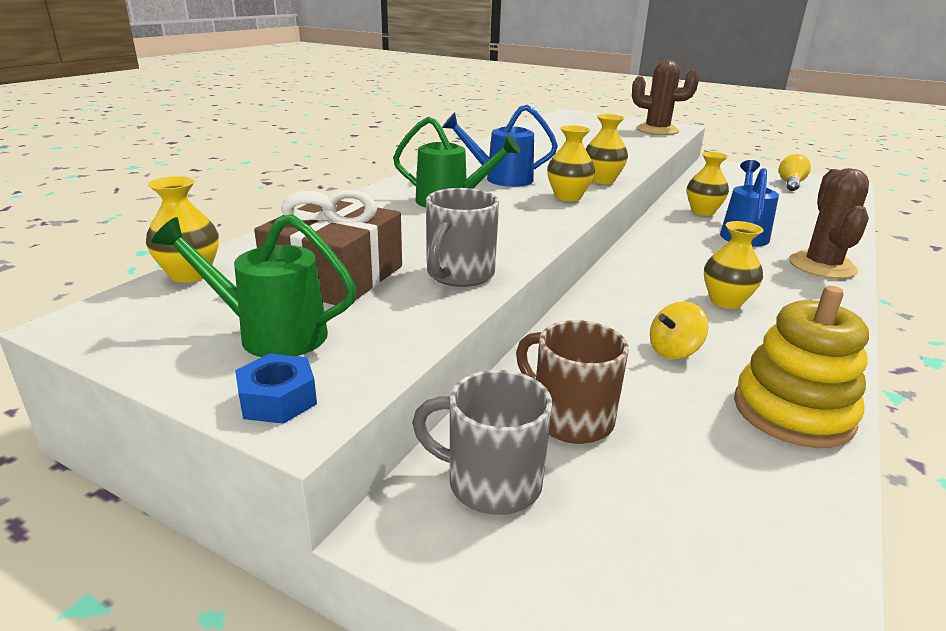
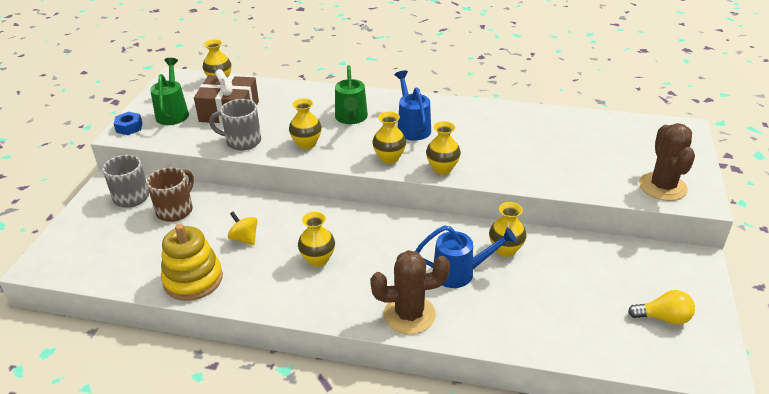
camera: 75 degrees right, 10 degrees up
(502, 232) = (306, 144): none -> yellow vase

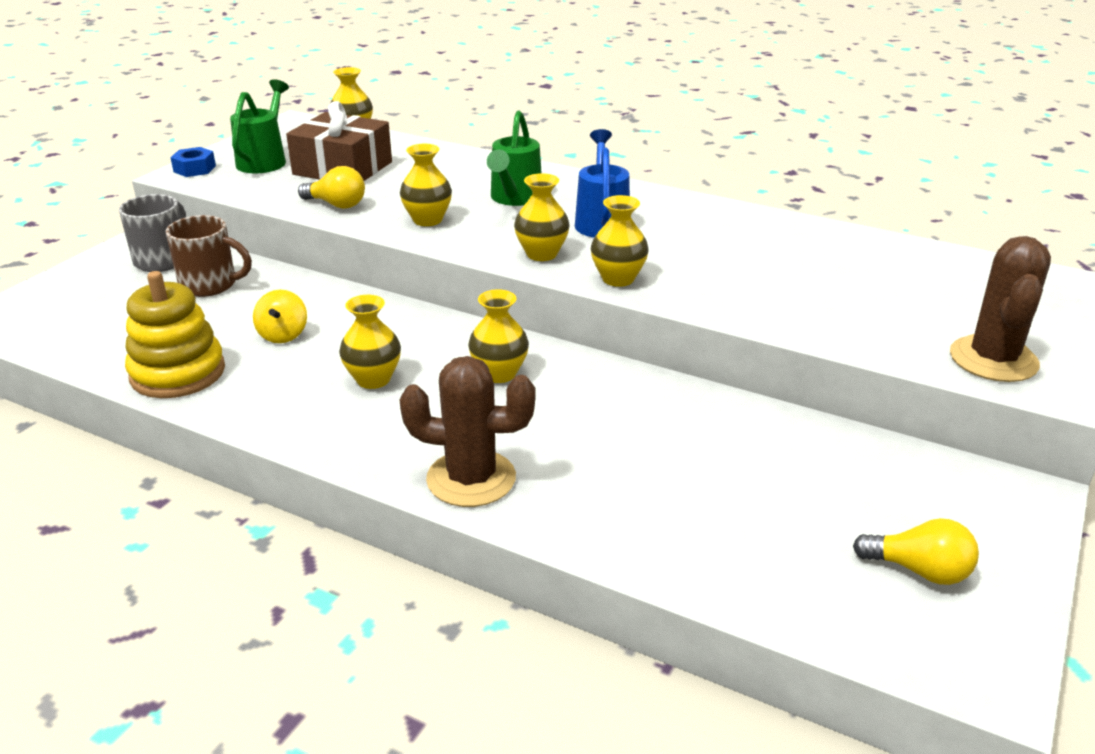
camera: 15 degrees right, 5 degrees down
(175, 210) = (210, 285): brown mug -> brown mug turned 60 degrees clockwise
(242, 141) = (337, 205): grey mug -> yellow light bulb
(244, 238) = (283, 335): yellow spinning top -> yellow spinning top turned 150 degrees counterclockwise
(460, 273) = (586, 436): blue watering can -> none
(505, 250) = (681, 418): yellow vase -> yellow vase (499, 374)

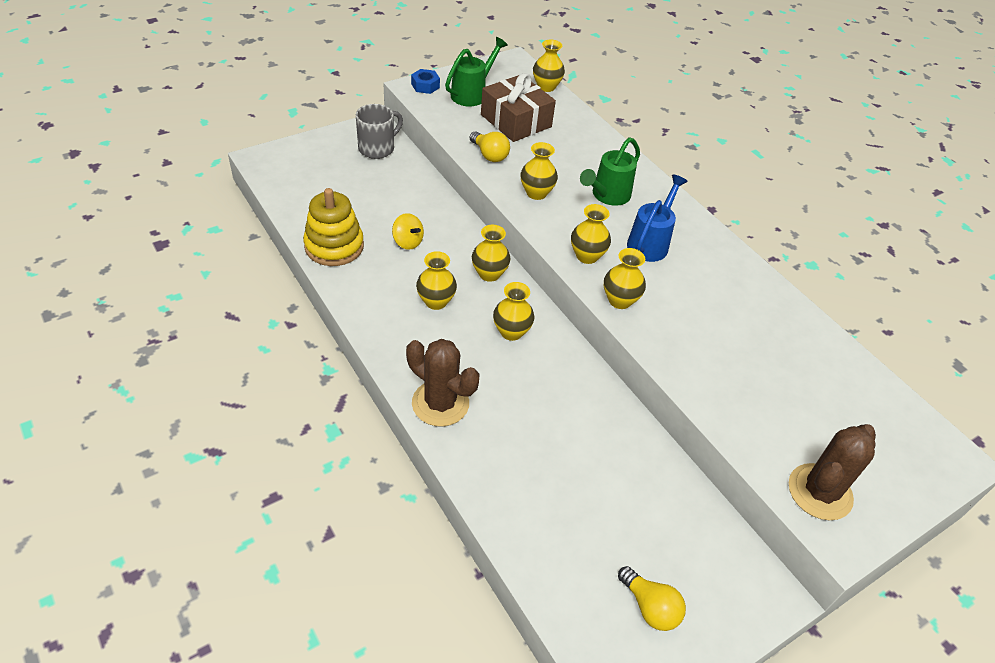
camera: 25 degrees right, 15 degrees up
(210, 285) = (391, 181): brown mug -> none
(283, 335) = (408, 242): yellow spinning top -> yellow spinning top turned 75 degrees counterclockwise
(420, 329) = (489, 274): none -> yellow vase

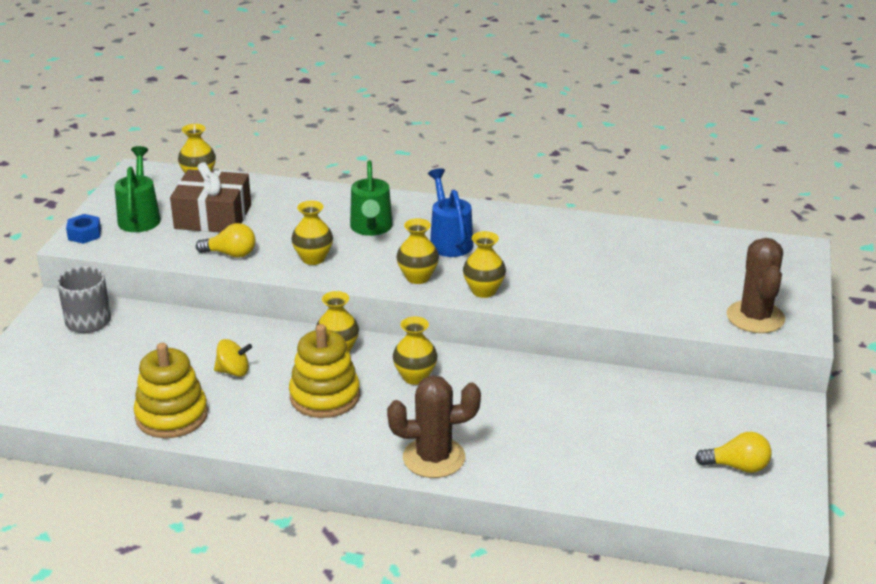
camera: 40 degrees left, 15 degrees down
(436, 301) = (325, 396): yellow vase -> yellow stacking toy

